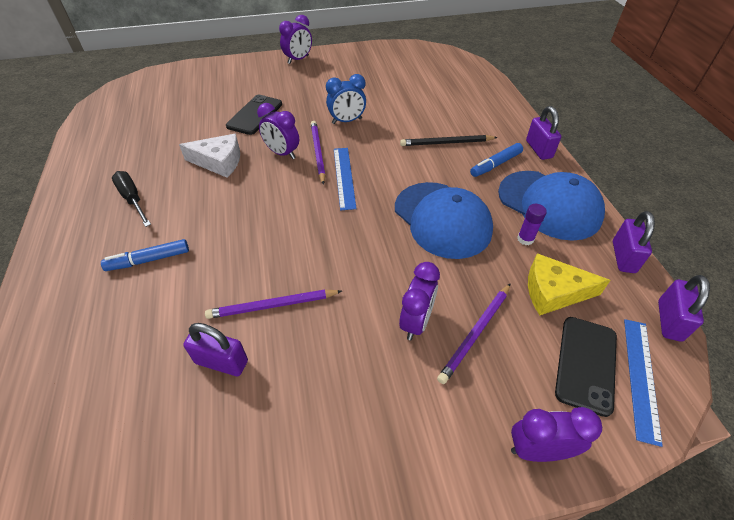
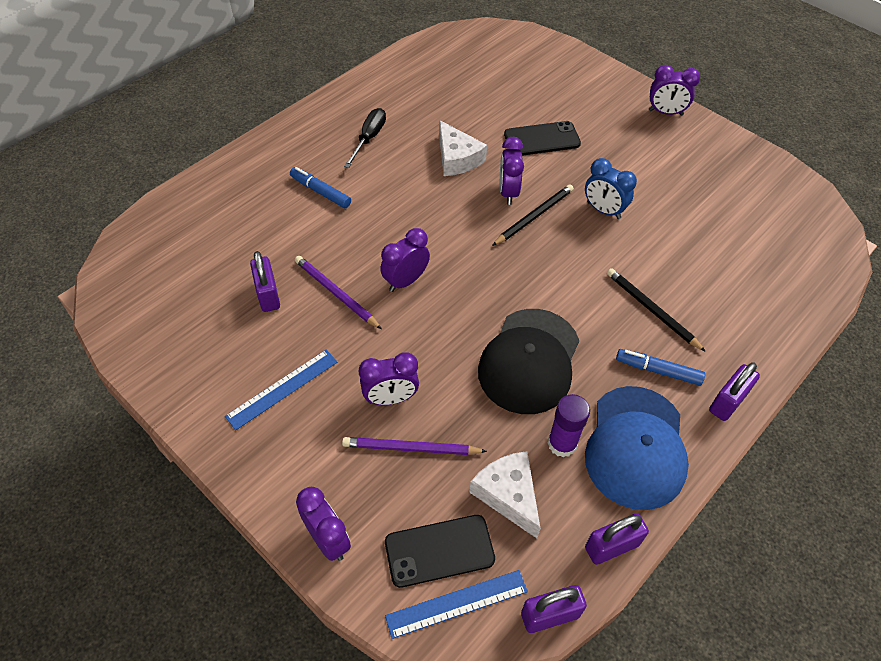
camera: 55 degrees right, 5 degrees up
(305, 251) = (406, 281): none -> purple clock
(318, 152) = (534, 216): purple pencil -> black pencil
(344, 177) = (518, 255): blue ruler -> blue ruler (282, 388)
(442, 219) = (529, 361): blue cap -> black cap
(525, 239) = (562, 443): purple glue stick -> purple glue stick, size x1.51
(553, 292) = (508, 494): yellow cheese -> white cheese

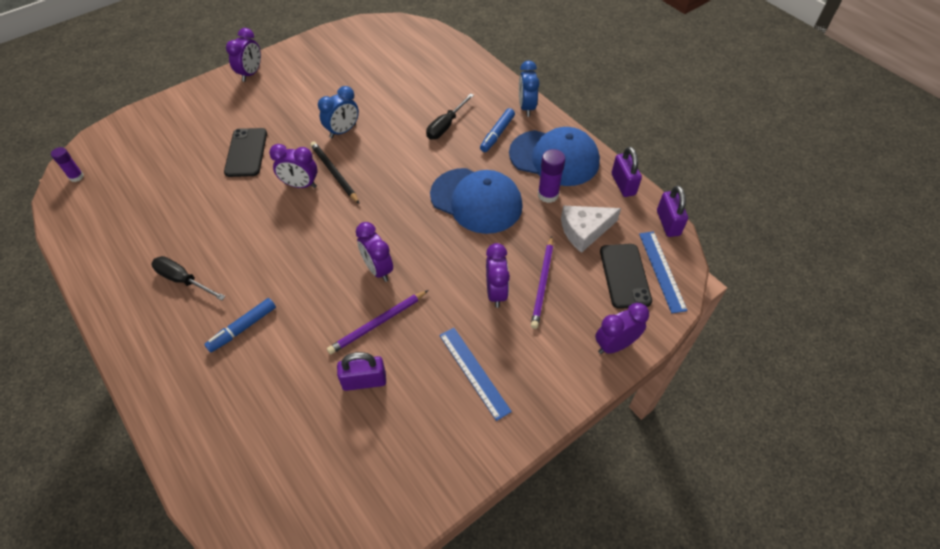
camera: 80 degrees left, 0 degrees up
(457, 158) = (243, 214): white cheese -> none
(474, 37) = (76, 177): none -> purple glue stick
(529, 361) = (476, 200): black cap -> blue cap
(651, 310) = (446, 126): black pencil -> black screwdriver
(728, 402) = (526, 107): purple padlock -> blue clock

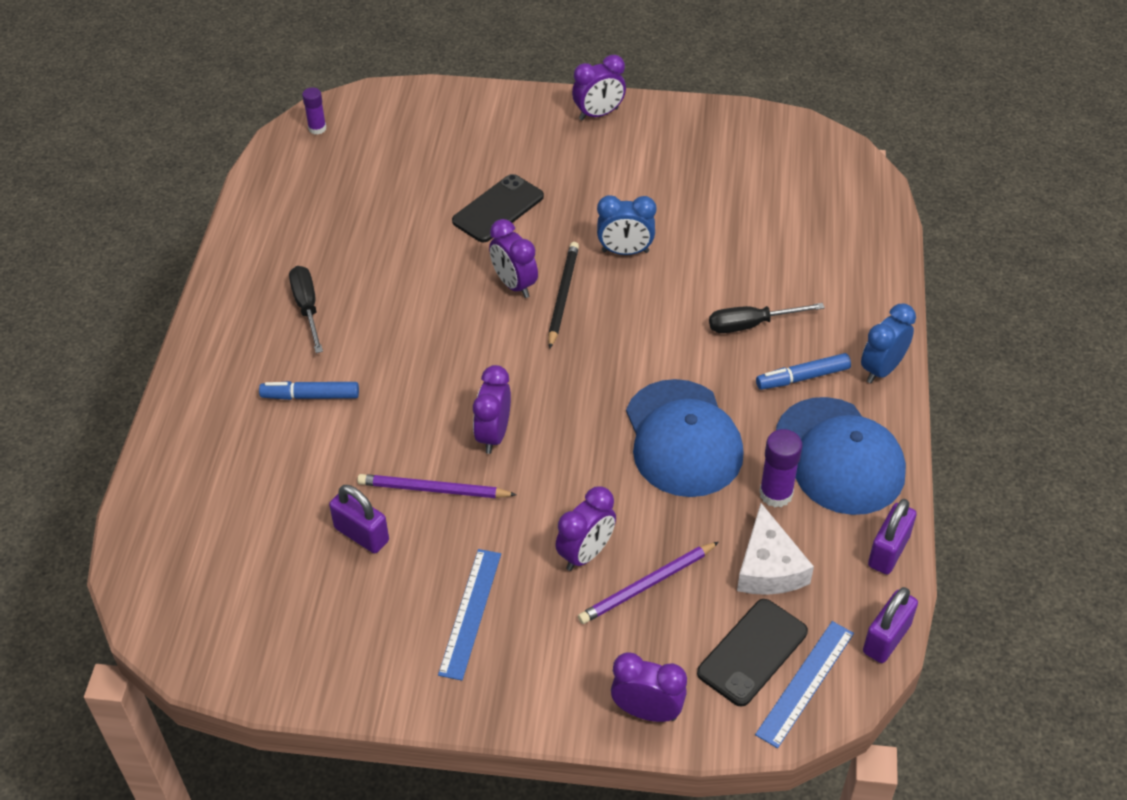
camera: 45 degrees right, 5 degrees down
(584, 230) = (768, 567): white cheese -> white cheese turned 120 degrees counterclockwise

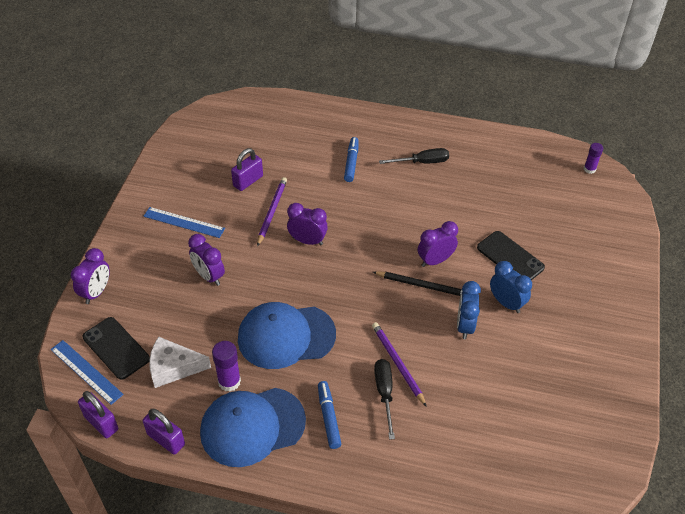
camera: 95 degrees right, 0 degrees up
(598, 114) = (620, 327): purple clock -> none
(647, 585) = (178, 303): purple pencil -> purple pencil (397, 364)
(882, 369) = (329, 473): blue clock -> blue clock (506, 303)

